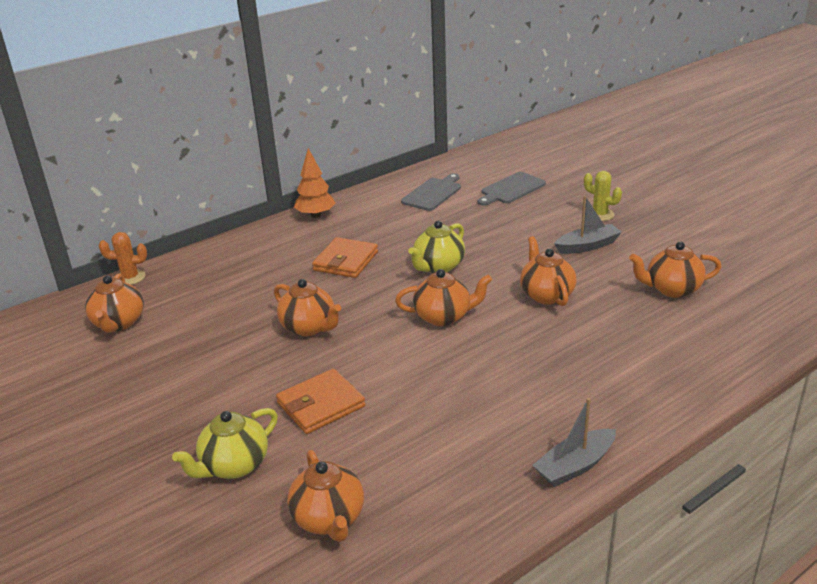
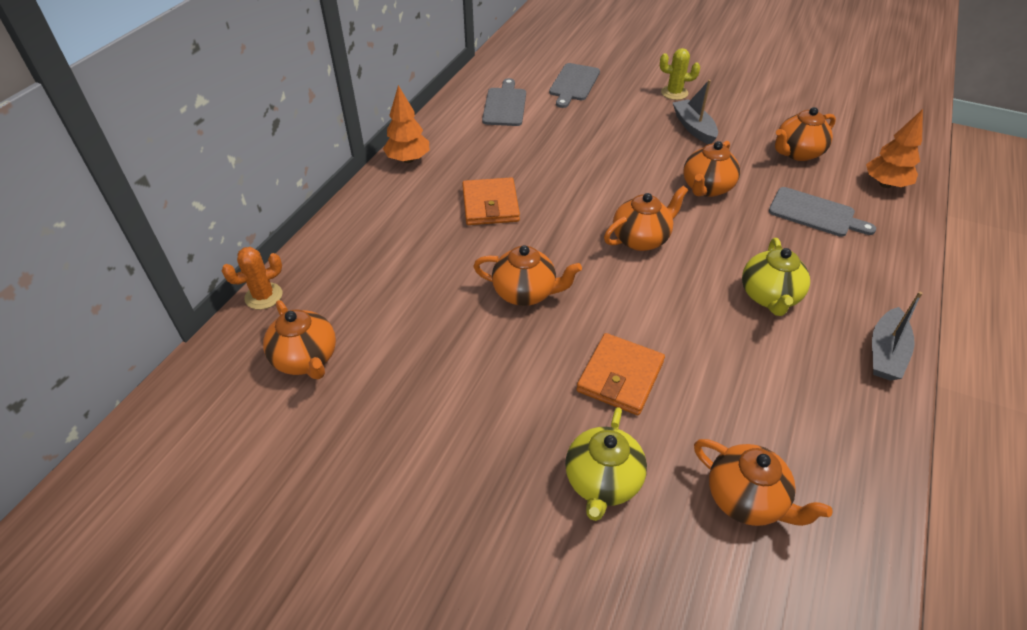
camera: 30 degrees left, 15 degrees up
(438, 266) = (585, 185): yellow teapot -> yellow teapot (769, 297)
(546, 295) = (706, 188): orange teapot -> orange teapot turned 105 degrees counterclockwise
(587, 246) = (693, 128): grey boat -> grey boat turned 60 degrees counterclockwise
(632, 341) = (815, 213): none -> grey cutting board
(739, 337) = (885, 184): none -> orange tree

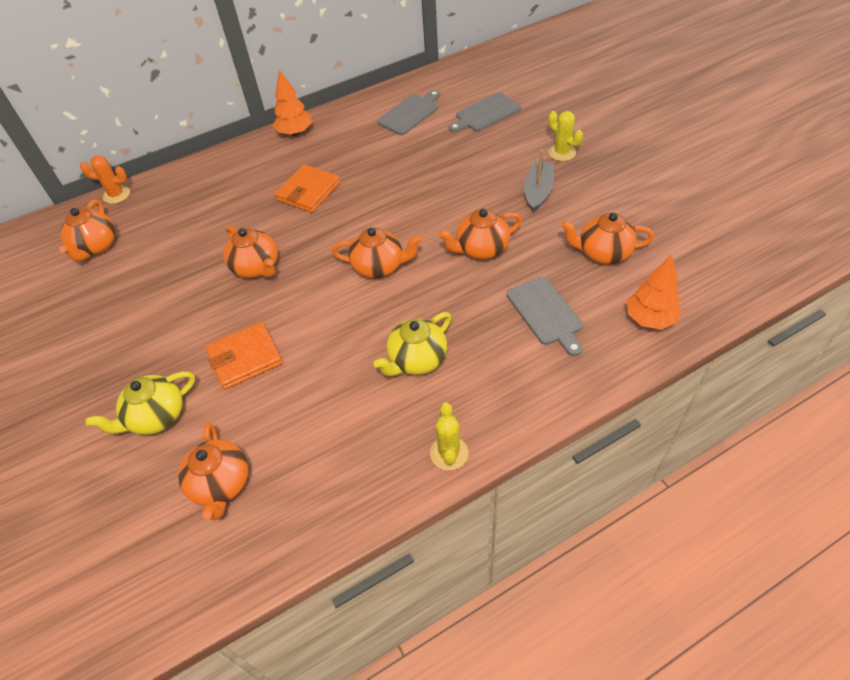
camera: 40 degrees right, 5 degrees up
(885, 353) = (449, 453): grey boat -> yellow cactus

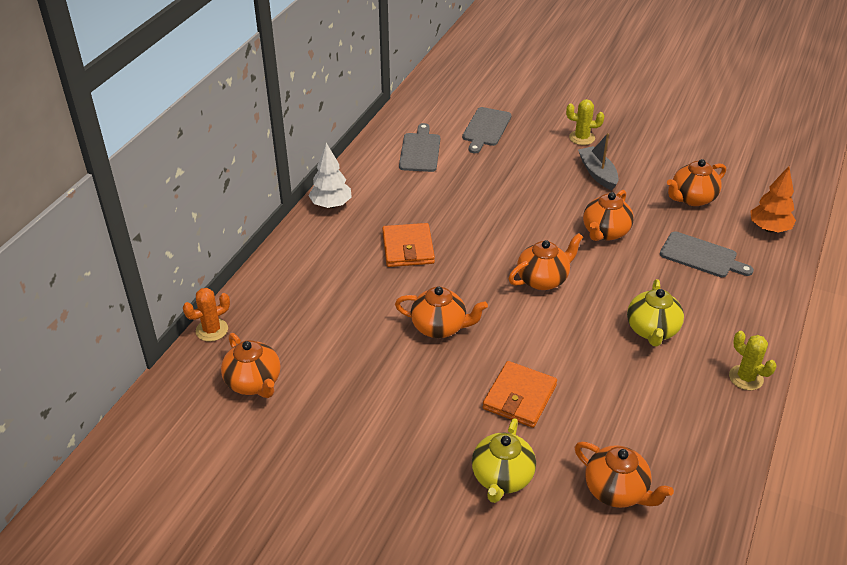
camera: 40 degrees left, 10 degrees down
(295, 133) = (331, 205): orange tree -> white tree

